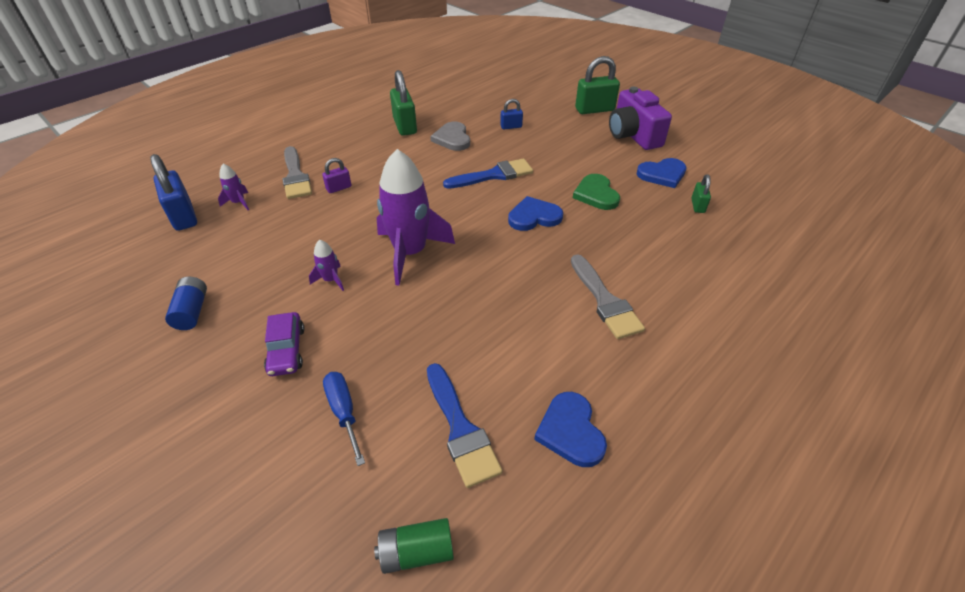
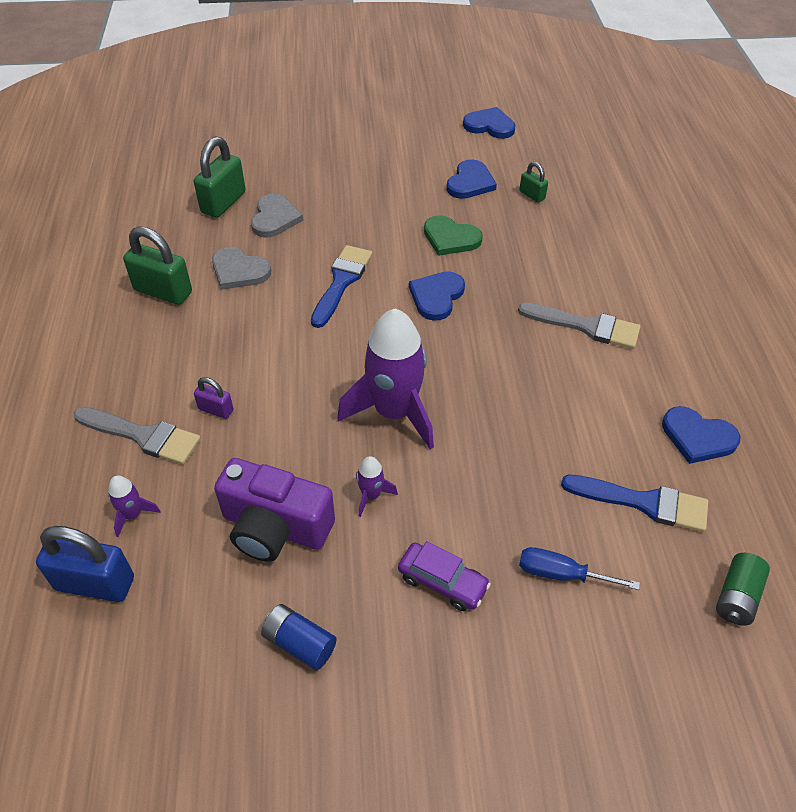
camera: 50 degrees left, 5 degrees up
(339, 188) = (216, 410): purple padlock -> purple padlock turned 75 degrees counterclockwise
(511, 127) = (275, 218): blue padlock -> grey heart
(594, 109) = (322, 148): green padlock -> green padlock (223, 202)
(633, 135) = (394, 157): purple camera -> purple camera (275, 527)
(732, 153) = (489, 126): none -> blue heart

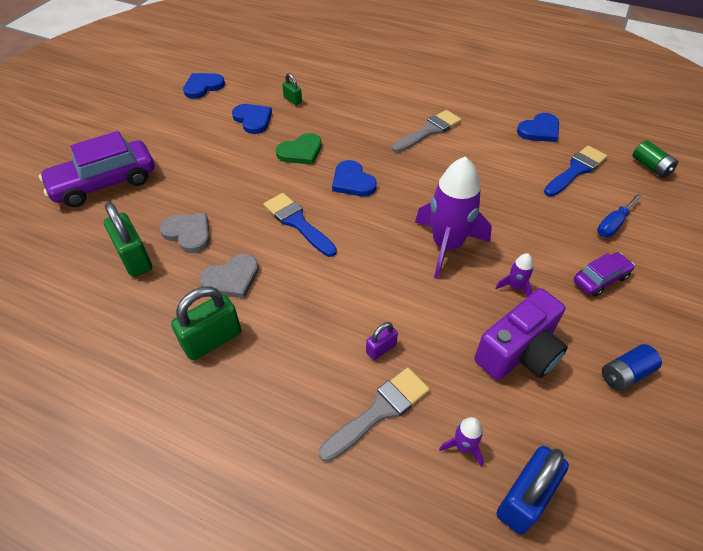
camera: 60 degrees left, 0 degrees up
(299, 140) = (104, 183): none -> purple car
(532, 195) = (293, 100): green padlock -> green padlock turned 60 degrees clockwise

